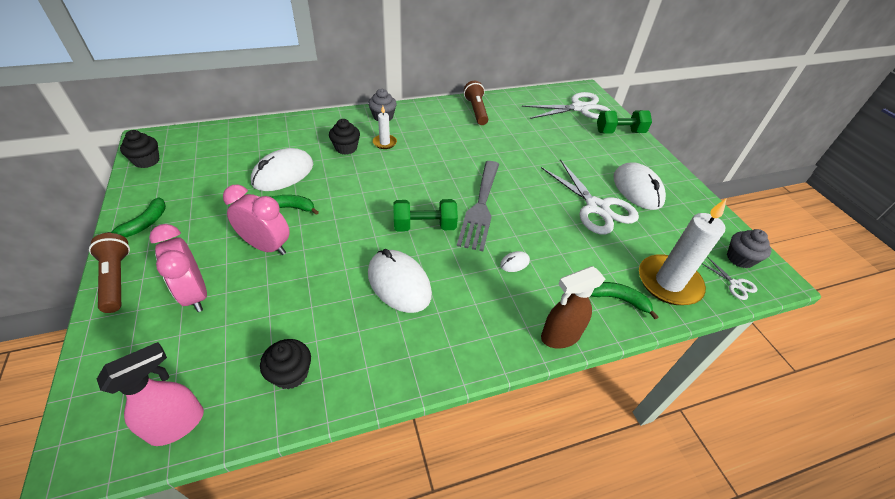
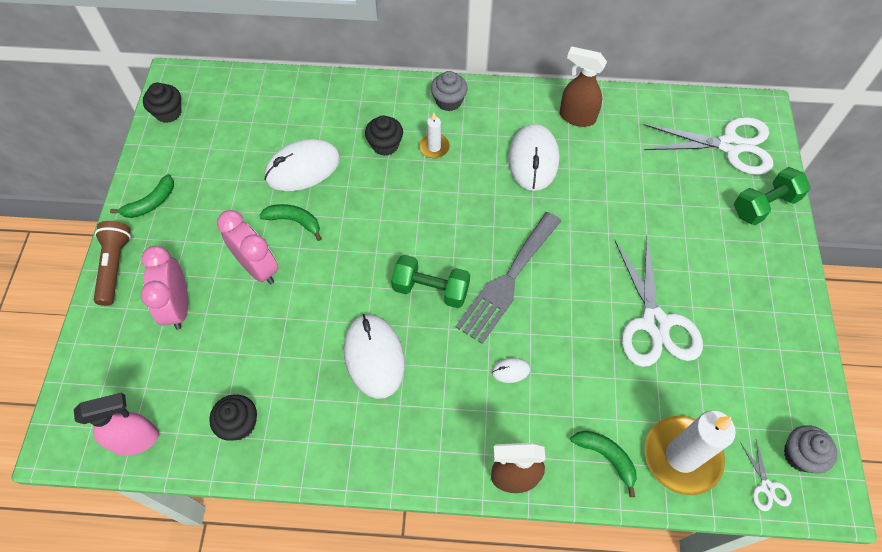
camera: 25 degrees right, 15 degrees up
(476, 110) = (576, 117): brown flashlight -> brown spray bottle
(619, 132) = (764, 205): green dumbbell -> green dumbbell turned 45 degrees counterclockwise
(637, 189) = (729, 310): white mouse -> white mouse (533, 159)

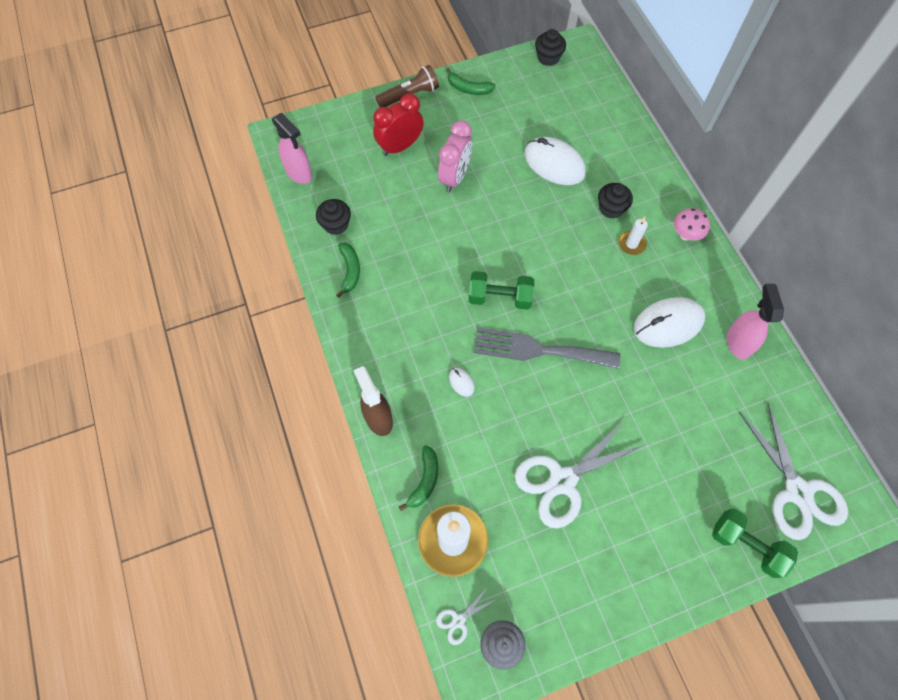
camera: 65 degrees right, 5 degrees up
(178, 306) = (400, 146): pink clock -> red clock
(294, 221) = (505, 181): green banana -> green banana (350, 270)
(374, 357) = (425, 283): white mouse -> none
(431, 289) = (500, 297): green dumbbell -> green dumbbell turned 75 degrees counterclockwise
(448, 101) = (685, 235): grey cupcake -> pink mushroom
(576, 117) = (738, 342): brown spray bottle -> pink spray bottle

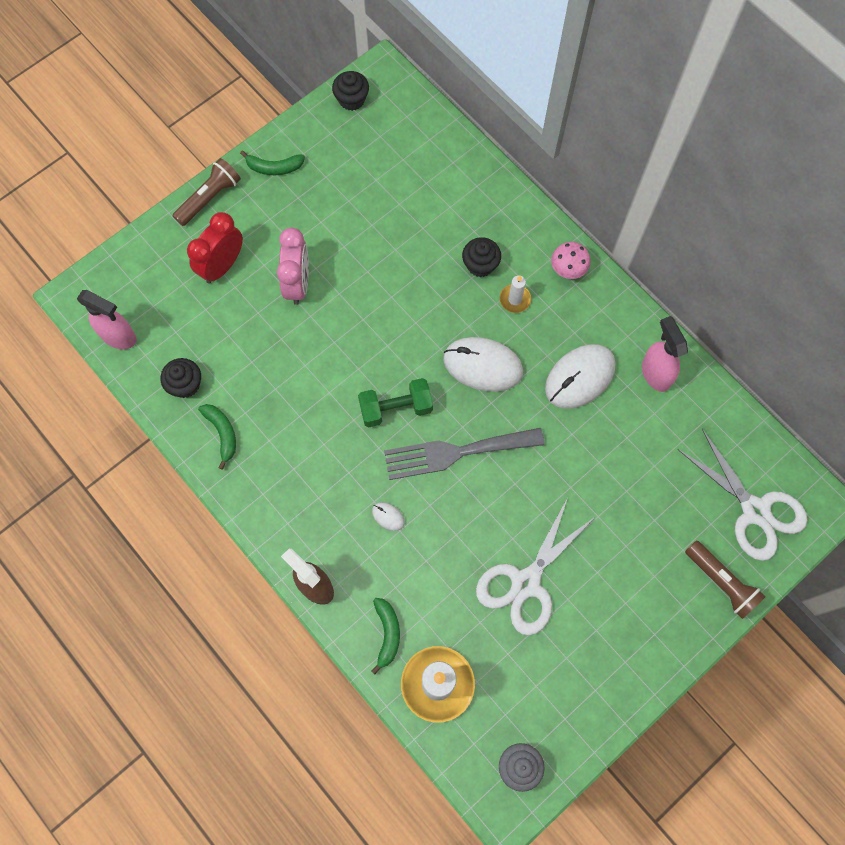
camera: 20 degrees left, 5 degrees up
(458, 620) = (470, 760): white scissors -> none
(554, 164) = (402, 231): white mouse -> white mouse (482, 365)
(746, 545) = (721, 582): green dumbbell -> brown flashlight

